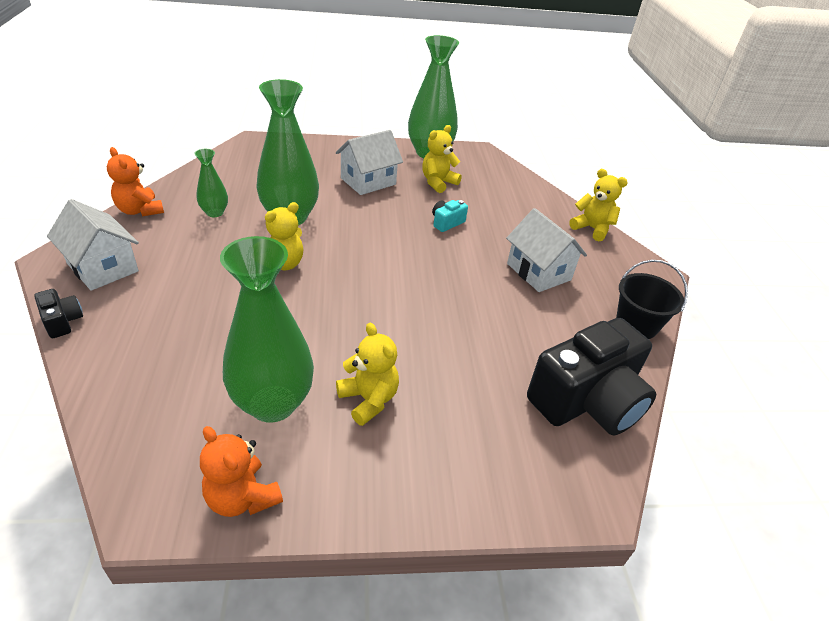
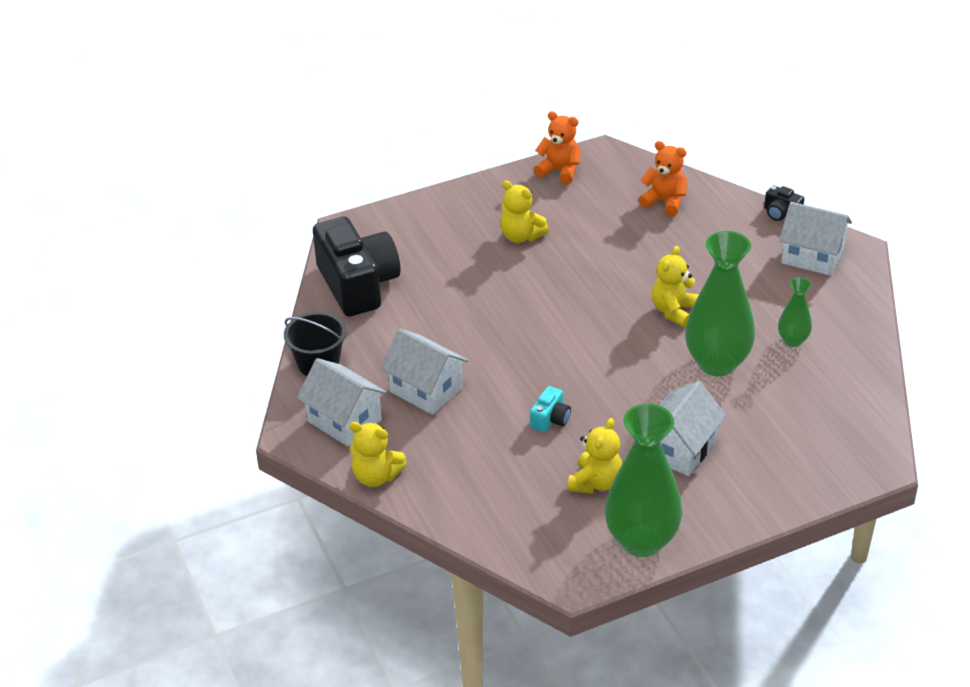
camera: 165 degrees right, 0 degrees up
(140, 210) = (861, 316): orange teddy bear -> orange teddy bear (664, 202)
(273, 403) = (583, 214): green vase -> none
(587, 401) = (358, 285): black camera -> black camera turned 120 degrees clockwise
(614, 270) = (344, 421): none -> white house

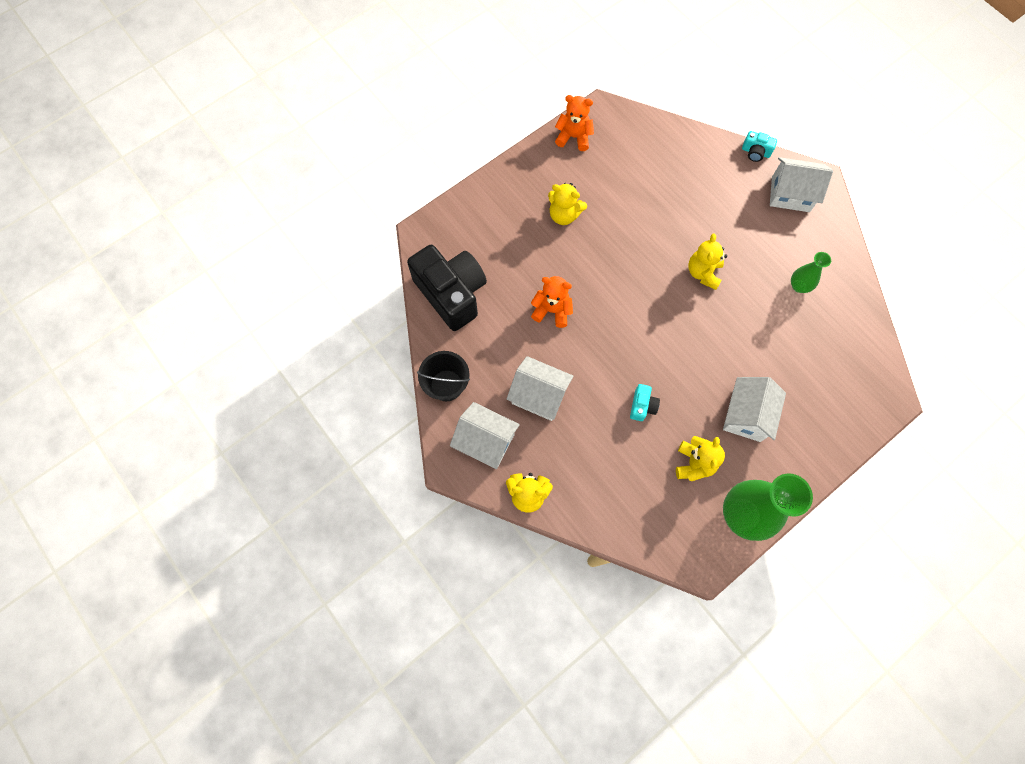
camera: 15 degrees left, 30 degrees up
(664, 202) = (664, 156): orange teddy bear -> orange teddy bear (552, 310)
(717, 363) = (749, 321): green vase -> none
(781, 213) = (755, 152): black camera -> turquoise camera

